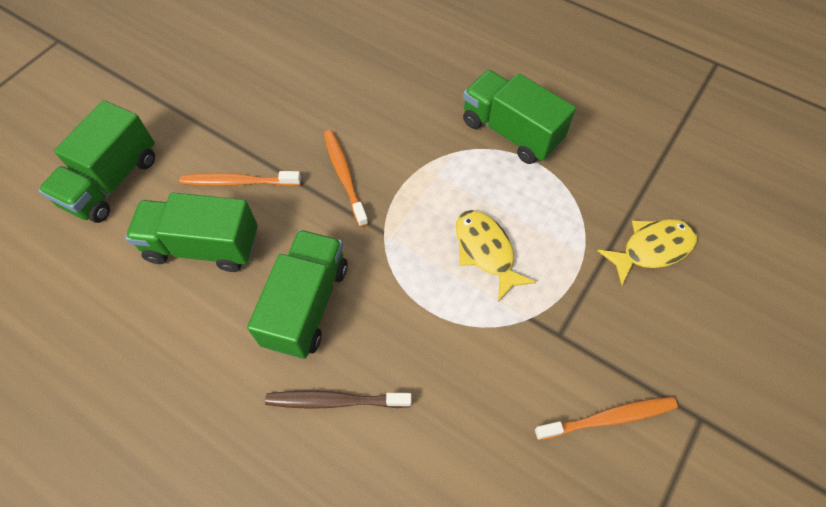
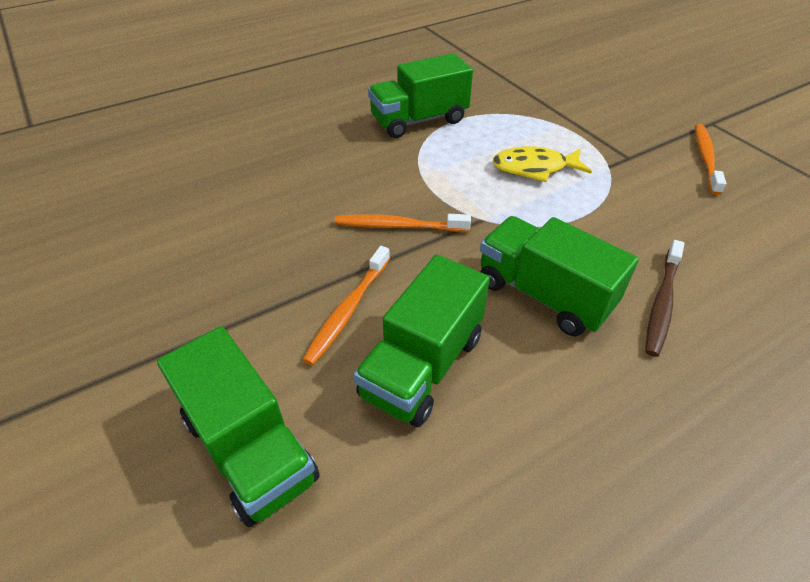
camera: 65 degrees left, 15 degrees down
(652, 249) = (569, 97): yellow fish -> none

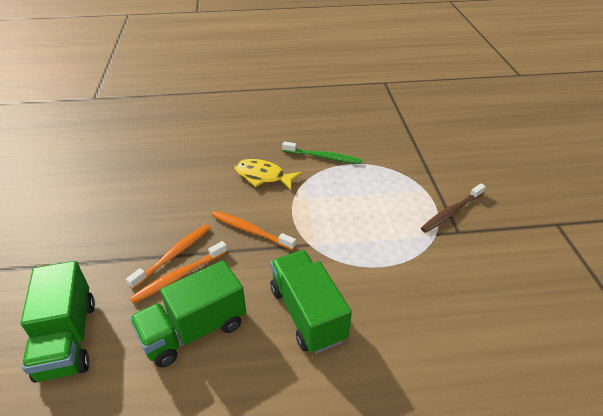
camera: 25 degrees right, 5 degrees down
(419, 120) = (323, 157): green truck -> green toothbrush
(534, 168) = (377, 218): yellow fish -> yellow fish (263, 176)
(662, 302) = (388, 352): brown toothbrush -> brown toothbrush (451, 212)
(705, 158) = (524, 253): orange toothbrush -> orange toothbrush (173, 255)

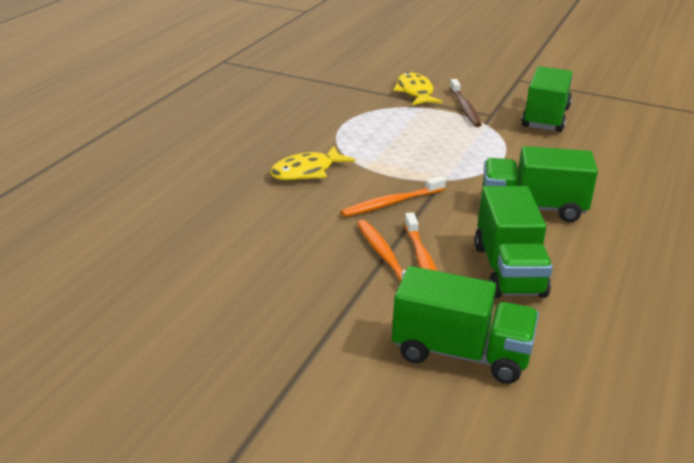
camera: 60 degrees left, 10 degrees down
(323, 157) = (314, 132): green toothbrush -> none
(446, 176) = (415, 92): none -> yellow fish
(496, 268) = (545, 117): none -> green truck

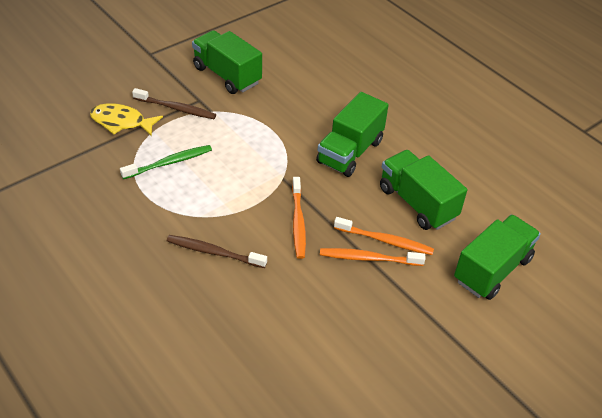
camera: 65 degrees left, 15 degrees up
(307, 171) = (214, 252): yellow fish -> brown toothbrush
(392, 123) = (169, 163): none -> green toothbrush
(508, 270) = (417, 203): green truck -> green truck turned 150 degrees counterclockwise

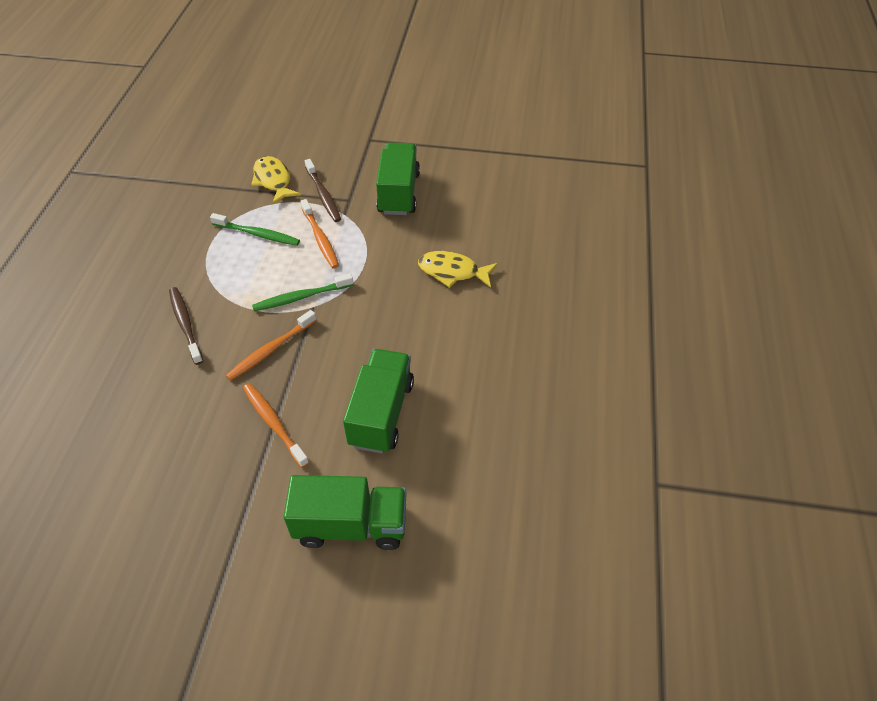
camera: 50 degrees right, 5 degrees up
(266, 178) = (301, 297): none -> green toothbrush
(334, 99) = (452, 272): none -> yellow fish
(350, 152) = (396, 325): green truck -> none
(385, 240) = (307, 421): orange toothbrush -> orange toothbrush (320, 238)

